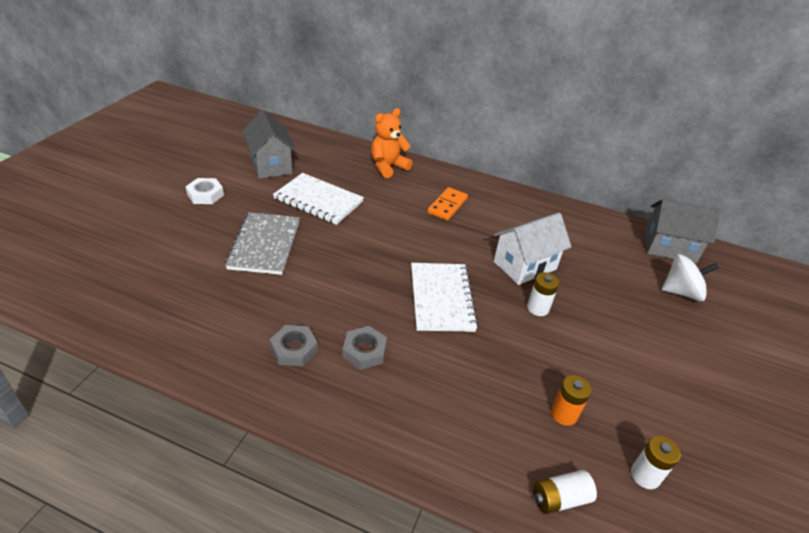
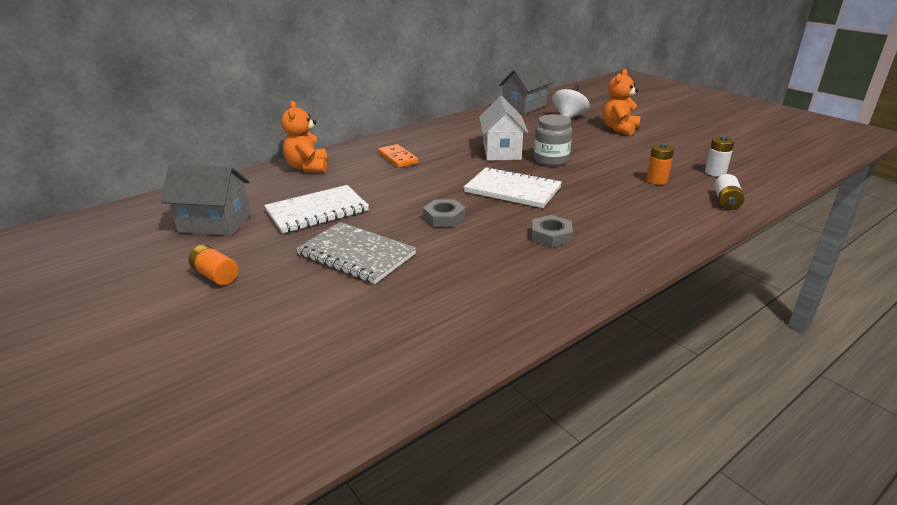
camera: 55 degrees left, 10 degrees down
(205, 195) = (216, 275): white nut -> orange battery
(294, 349) = (526, 269): grey nut -> grey nut (444, 218)
(538, 308) = (551, 160): white battery -> grey jar
(693, 347) = (619, 129): none -> orange teddy bear

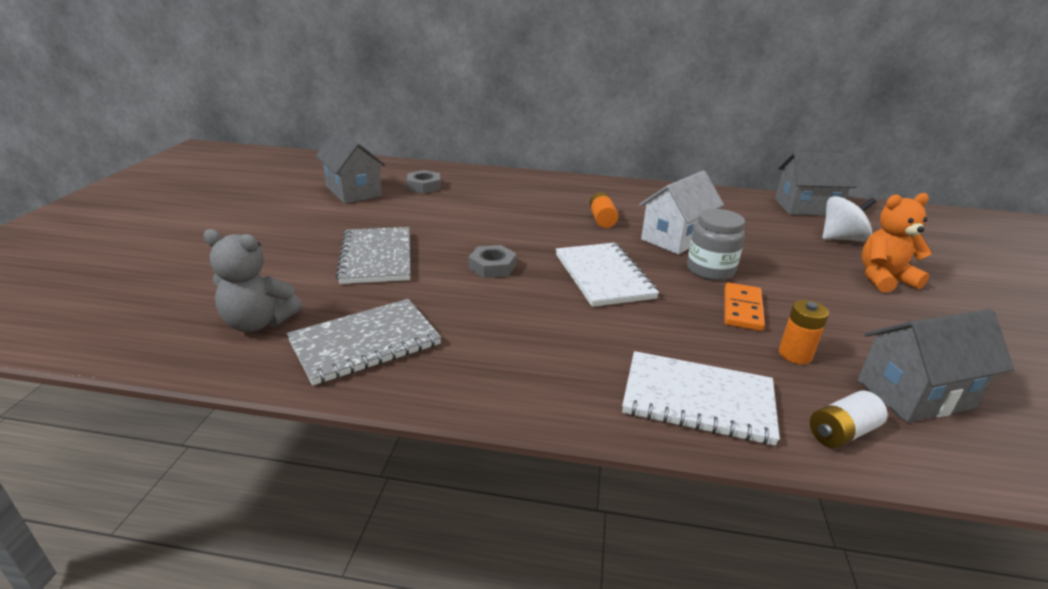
camera: 45 degrees right, 0 degrees up
(216, 275) = (285, 224): orange battery -> orange battery (602, 219)
(308, 167) = (486, 179): orange teddy bear -> none
(317, 211) = (422, 214): white notebook -> white notebook (698, 400)
(379, 341) = (258, 322): none -> grey teddy bear
(398, 158) = (567, 202): orange domino -> orange domino (742, 309)
(477, 302) = (365, 343): none -> grey notebook
(551, 236) = (541, 334): grey nut -> grey nut (424, 186)
(715, 172) = (915, 394): white battery -> grey house

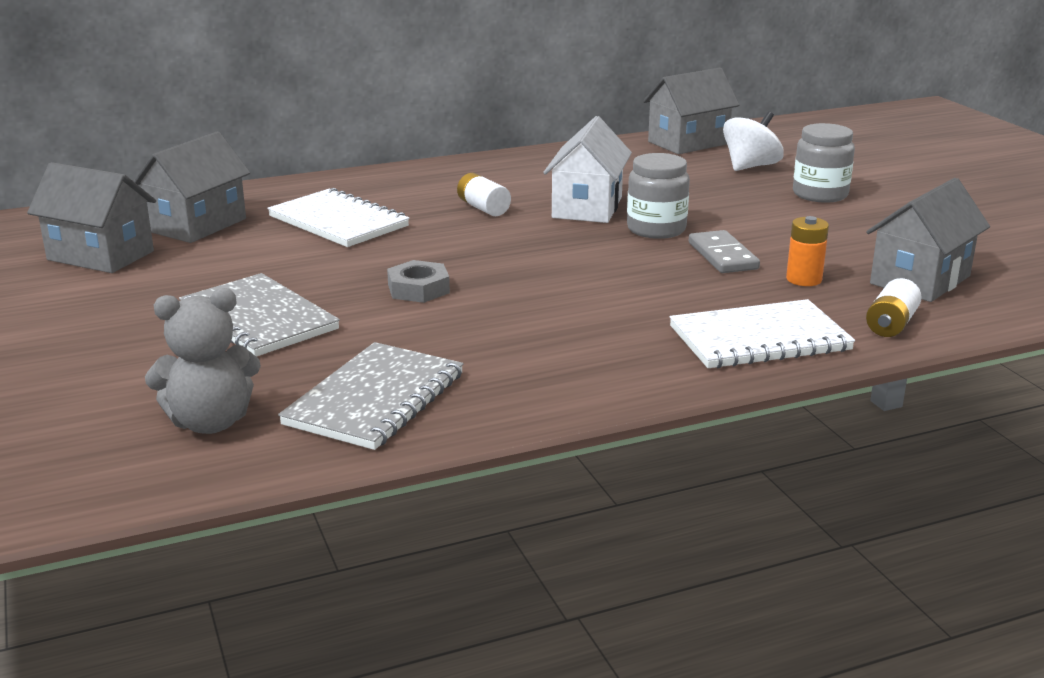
camera: 30 degrees left, 5 degrees down
(424, 186) = (197, 225): grey nut -> grey house
(602, 219) = (483, 208): orange battery -> white battery
(603, 276) = (554, 264): white notebook -> white notebook (338, 221)
(742, 309) = (722, 256): orange domino -> grey domino
(884, 279) = (820, 194): orange teddy bear -> grey jar

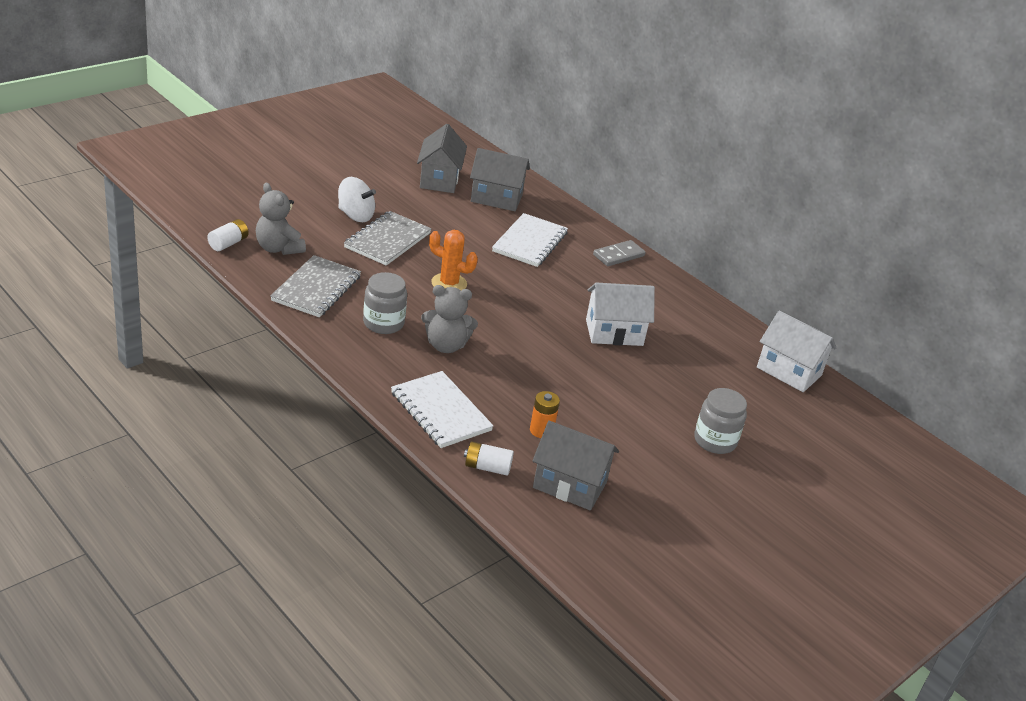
camera: 65 degrees right, 10 degrees up
(375, 399) = (316, 288): grey notebook -> grey notebook turned 75 degrees counterclockwise
(418, 289) = (449, 283): grey nut -> orange cactus
(483, 208) = (585, 291): white battery -> white battery (228, 243)
(588, 313) = (446, 345): none -> grey teddy bear
(656, 229) = (592, 364): grey jar -> grey jar (383, 323)
(688, 143) = (789, 371): grey house -> white house
(722, 256) = (562, 394): grey domino -> grey domino (618, 255)
(750, 166) = (755, 405): white spinning top -> white spinning top (355, 215)

